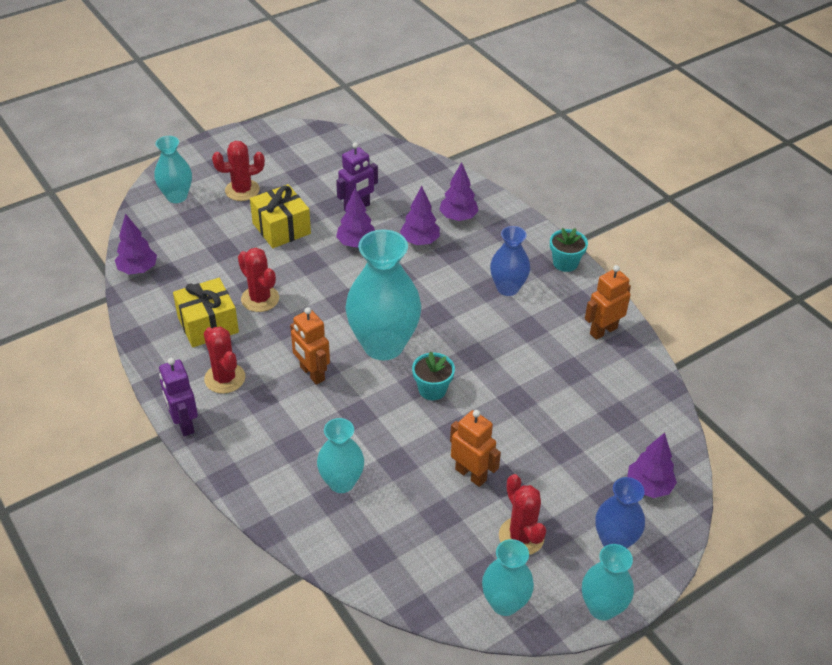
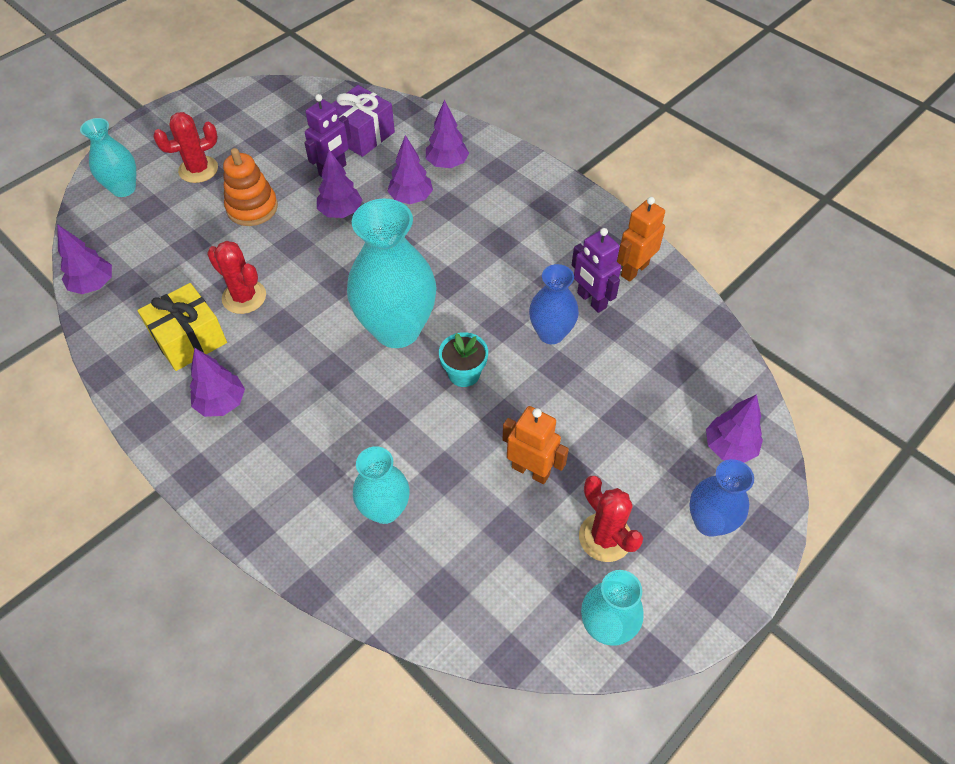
camera: 10 degrees left, 10 degrees up
(184, 424) = (183, 470): purple robot -> purple robot (591, 300)
(225, 378) = (221, 403): red cactus -> purple tree
(281, 228) = (252, 208): yellow gift -> orange stacking toy
(312, 373) = (322, 379): orange robot -> none
(389, 182) = (362, 135): none -> purple gift
(507, 288) = (519, 237): blue vase -> blue vase (551, 333)
(565, 263) = (575, 198): turquoise flower pot -> none
(602, 608) = (716, 609): turquoise vase -> none

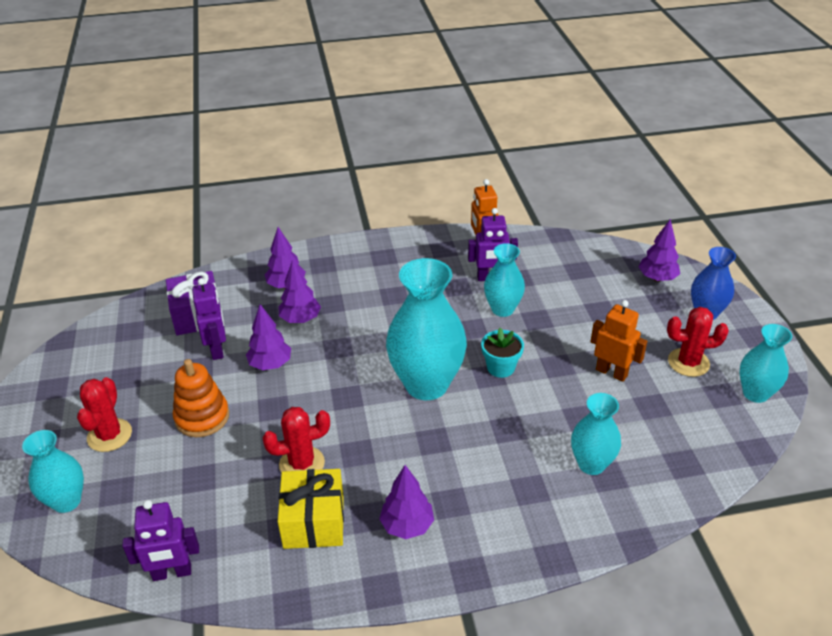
camera: 55 degrees left, 15 degrees down
(93, 285) = (172, 573): purple tree -> purple robot
(531, 470) = (611, 372): orange robot -> orange robot turned 60 degrees clockwise
(551, 333) = (502, 309): blue vase -> turquoise vase

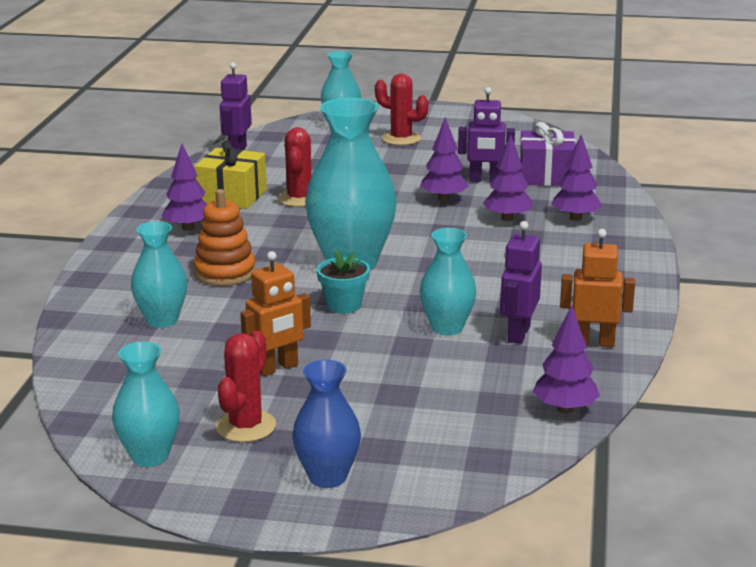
camera: 110 degrees right, 15 degrees down
(202, 417) = (393, 169): orange stacking toy -> orange stacking toy (225, 273)
(657, 278) = (436, 462): purple tree -> purple tree (565, 409)

